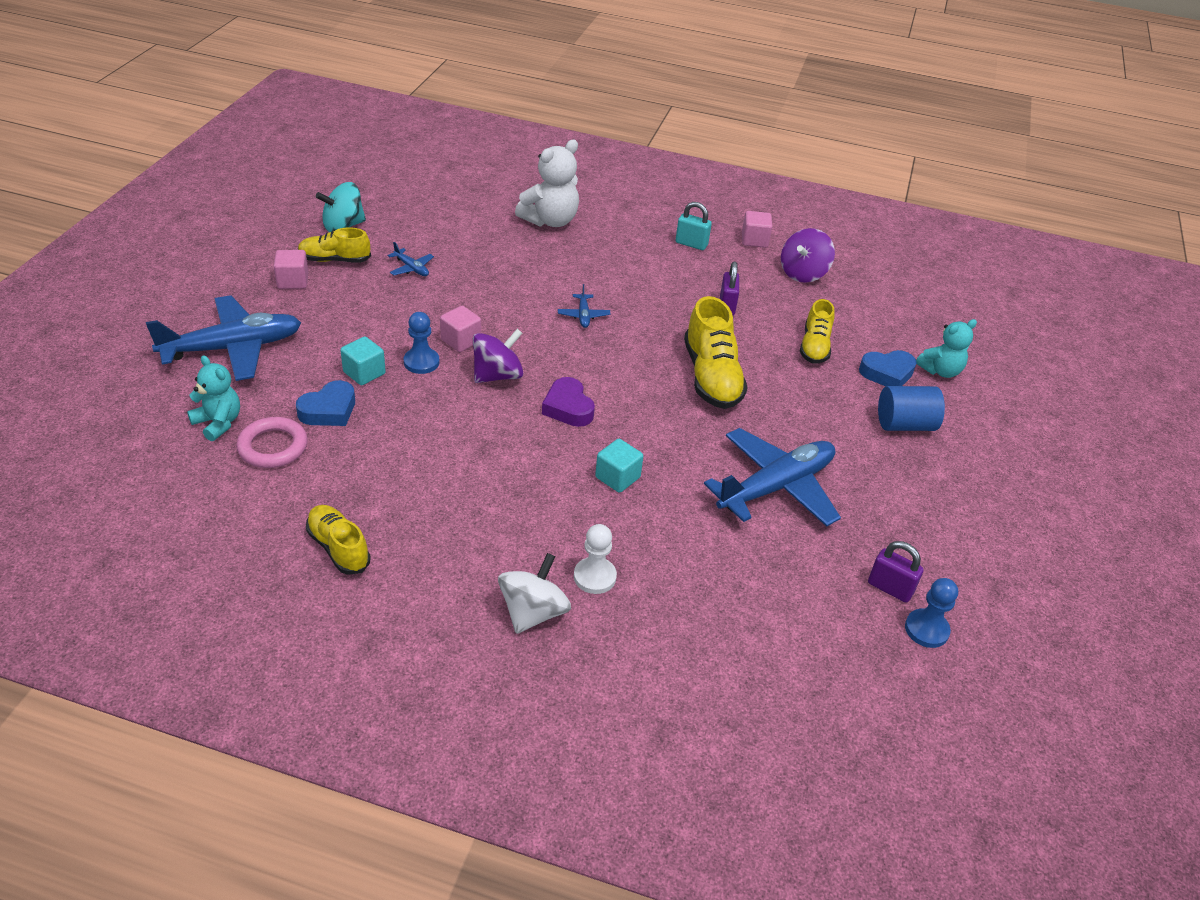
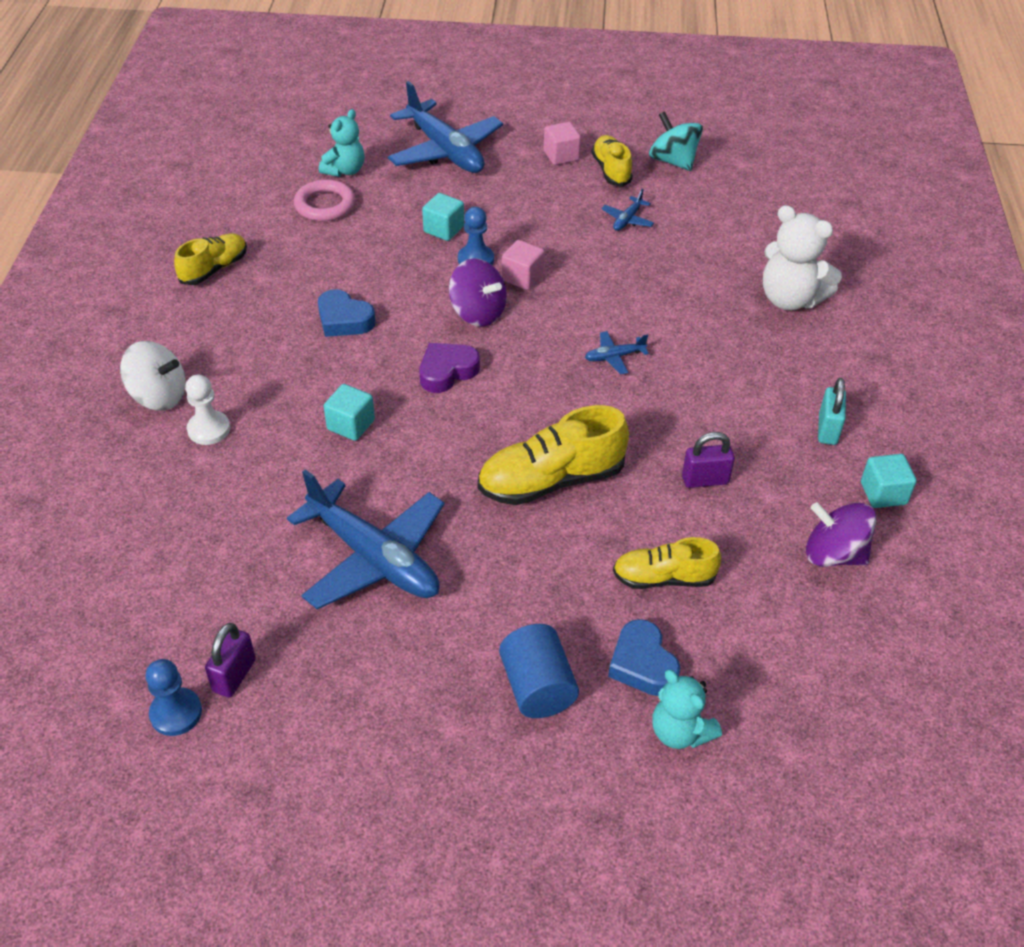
camera: 80 degrees right, 5 degrees up
(329, 410) = (383, 222): blue heart -> blue heart (344, 320)
(754, 240) = (883, 493): pink cube -> turquoise cube

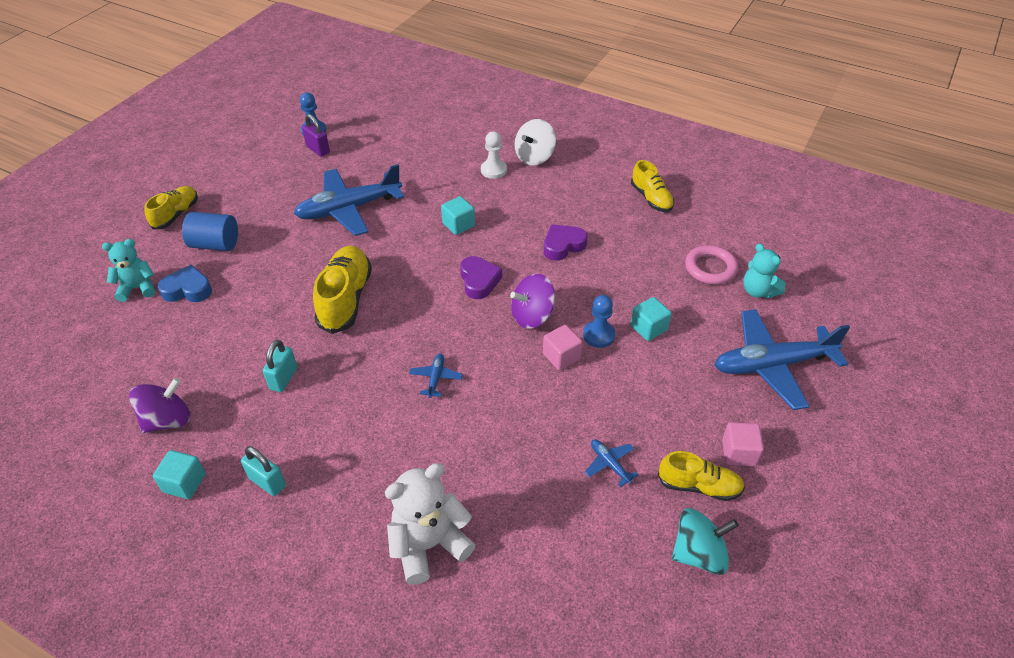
camera: 115 degrees right, 0 degrees up
(344, 320) = (563, 245): blue heart -> purple heart
(663, 578) = (230, 322): yellow shoe -> yellow shoe (176, 214)
(705, 480) = (283, 378): purple padlock -> turquoise padlock

